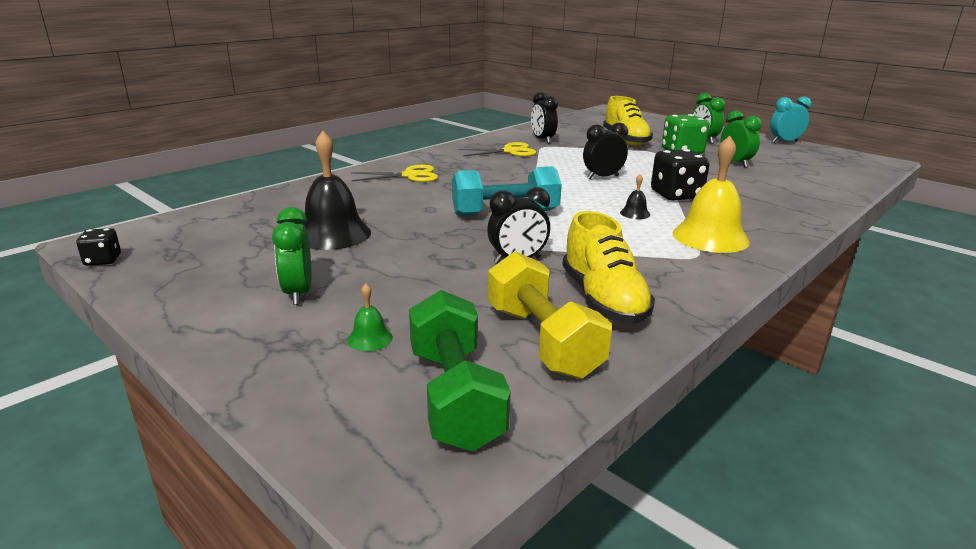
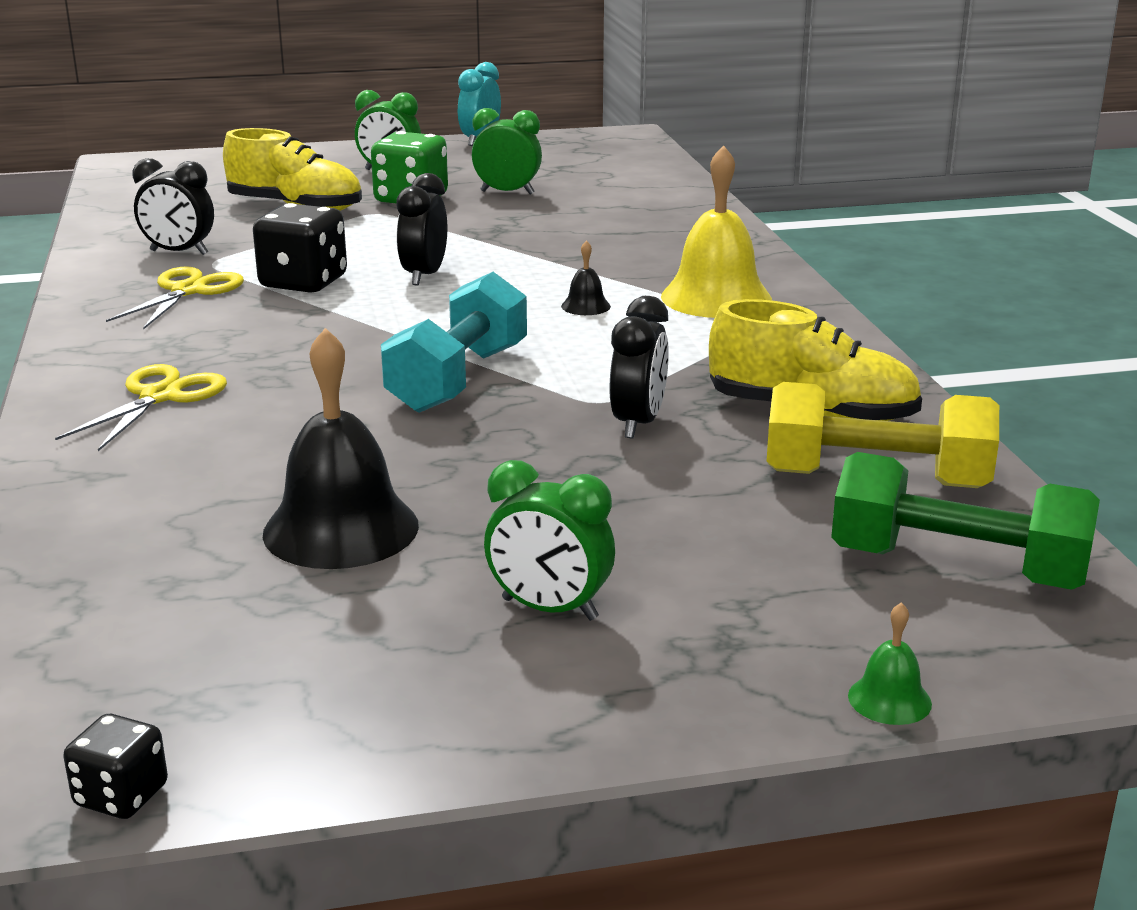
camera: 55 degrees left, 0 degrees up
(370, 338) = (761, 586): green bell -> green bell (889, 699)
(676, 195) = (561, 263): black dice -> black dice (303, 282)

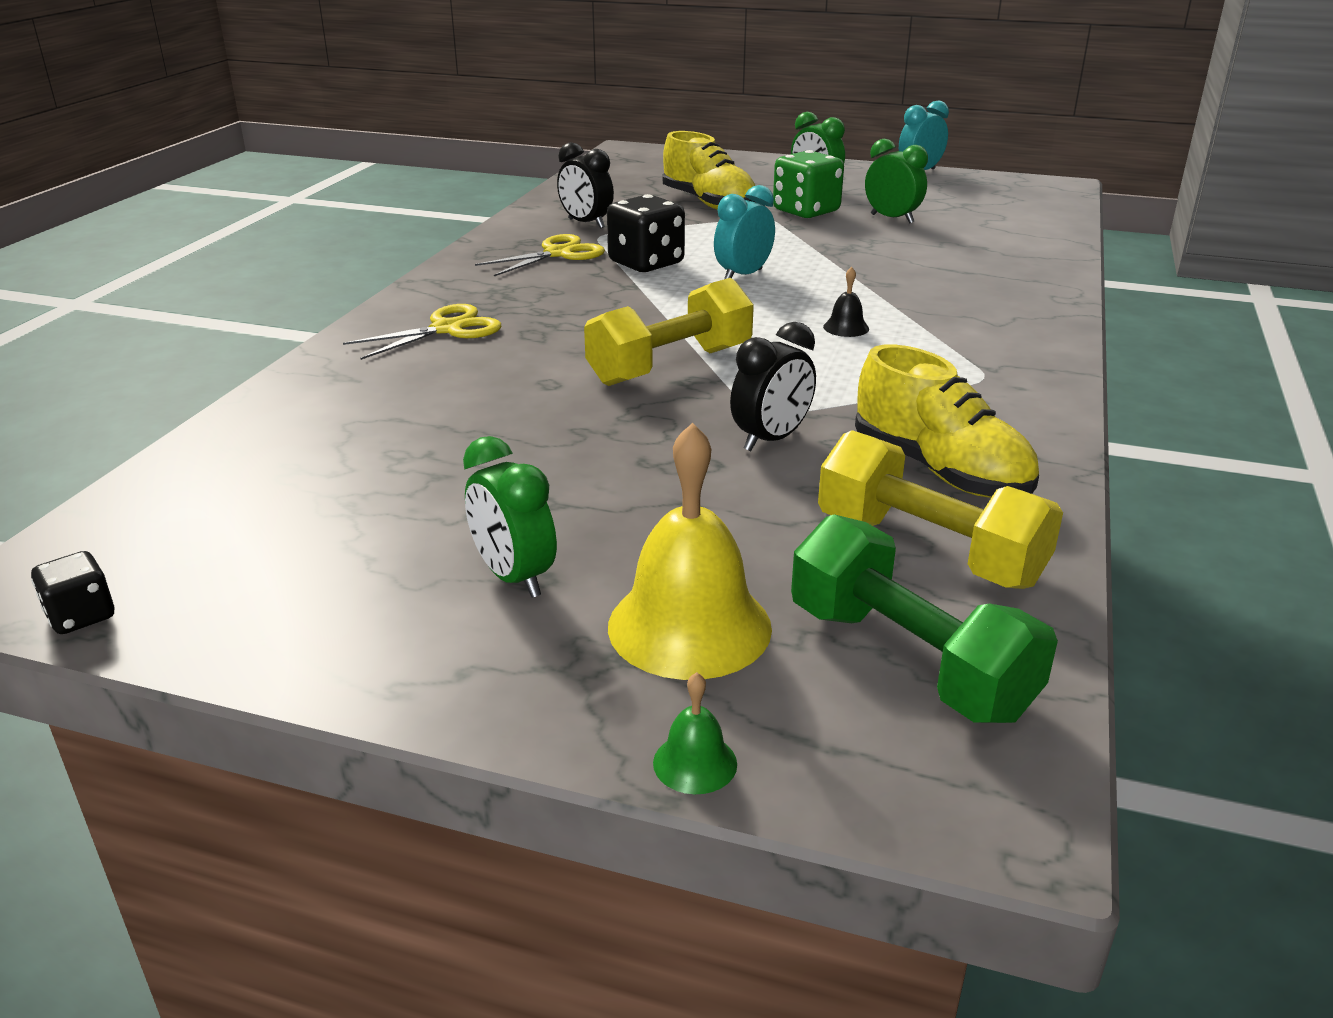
camera: 30 degrees right, 5 degrees up
(341, 529) = (445, 463): black bell -> none
(424, 276) = (743, 275): black clock -> turquoise clock
(458, 379) = (670, 366): turquoise dumbbell -> yellow dumbbell
(716, 297) = (973, 344): yellow bell -> yellow bell (689, 626)

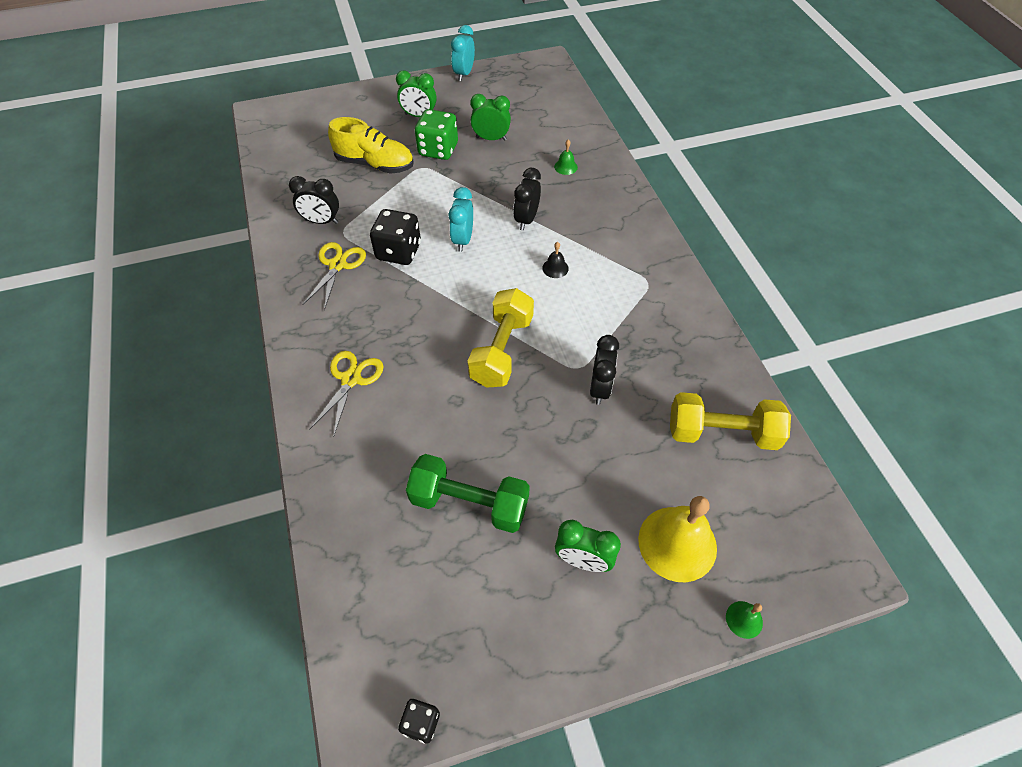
camera: 35 degrees left, 25 degrees up
(857, 283) = (526, 219): none -> black clock
(908, 660) = (766, 509): green dumbbell -> green dumbbell (469, 503)
(940, 470) = (685, 371): yellow shoe -> none
(976, 260) = (565, 167): none -> green bell

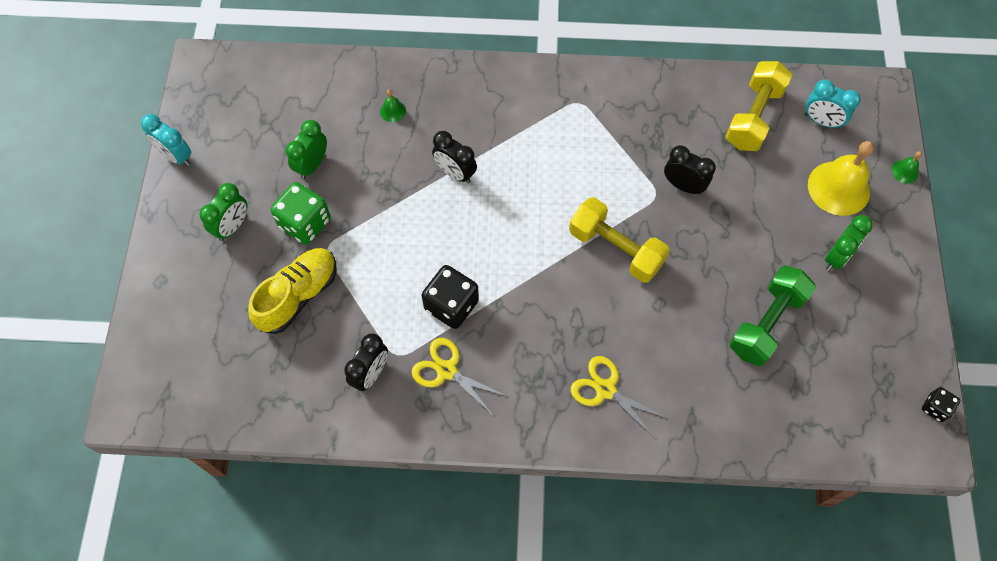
camera: 70 degrees left, 10 degrees up
(463, 240) = (459, 240): turquoise clock -> turquoise clock (821, 121)
(555, 268) = (532, 170): black bell -> none

